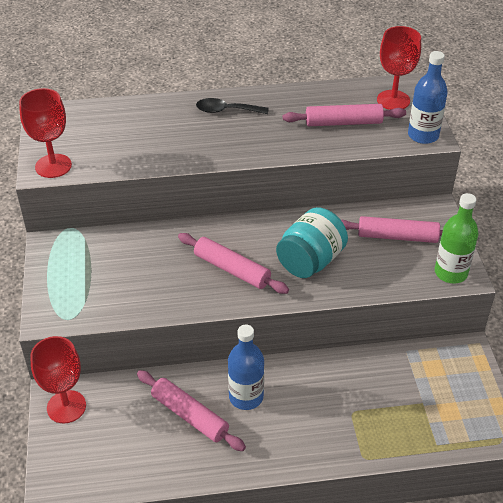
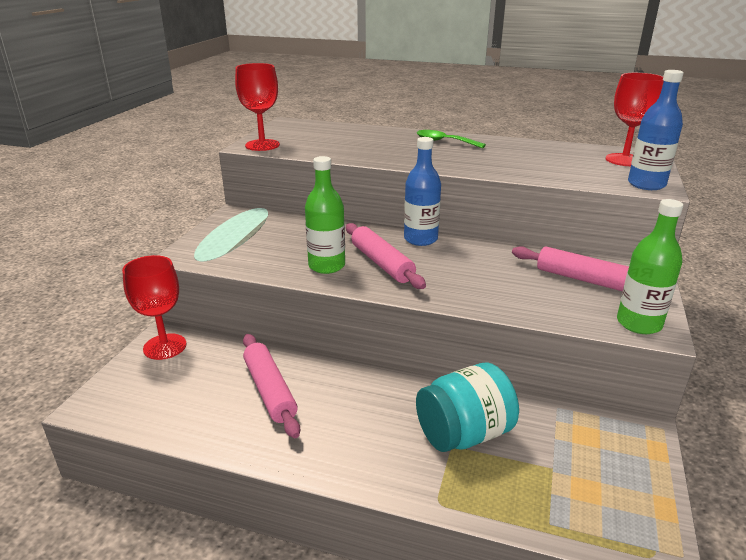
camera: 25 degrees right, 15 degrees down
(187, 288) = (326, 266): none -> green bottle
(226, 110) = (444, 142): black spoon -> green spoon
(246, 397) = (340, 393): blue bottle -> blue bottle (420, 239)
(310, 261) = (470, 276): turquoise jar -> turquoise jar (464, 434)
(343, 123) = (558, 164): pink rolling pin -> none

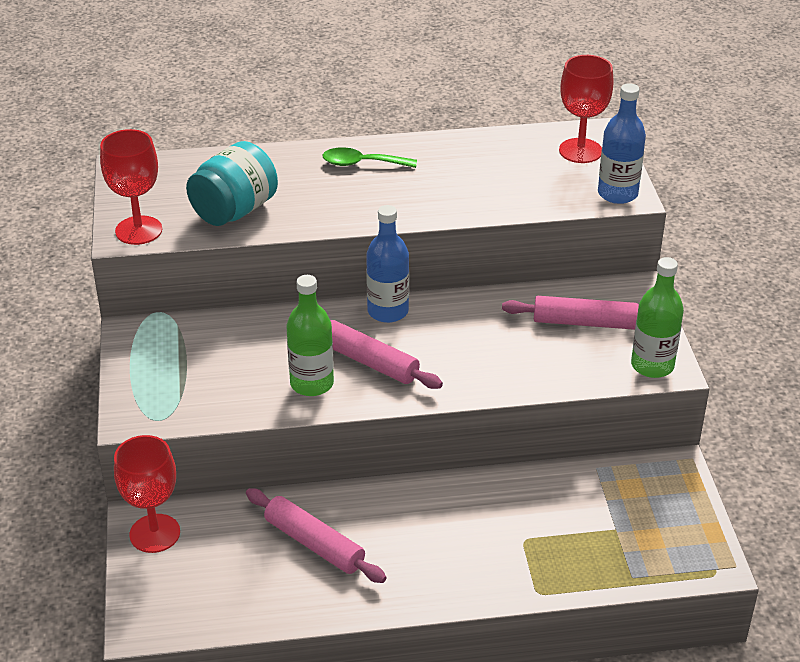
camera: 25 degrees left, 10 degrees up
(464, 434) = (527, 523): turquoise jar -> turquoise jar (234, 211)

